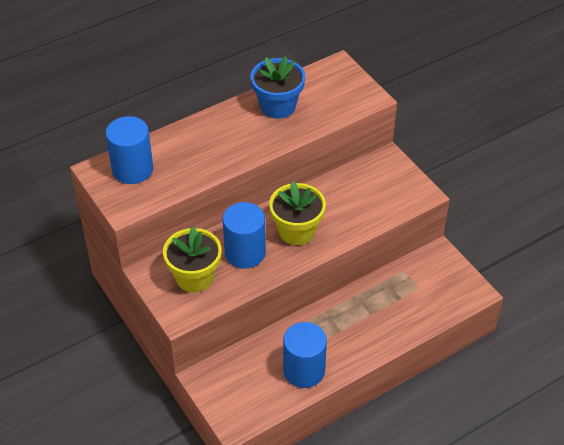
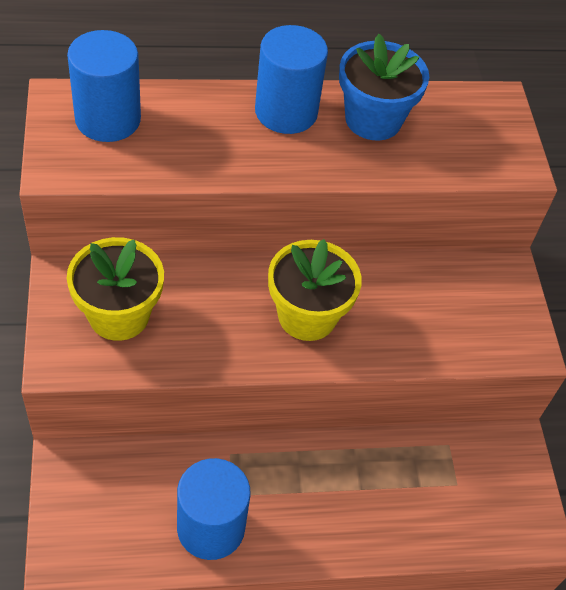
camera: 20 degrees right, 5 degrees up
(245, 253) = (212, 313): blue cylinder -> blue cylinder (286, 112)

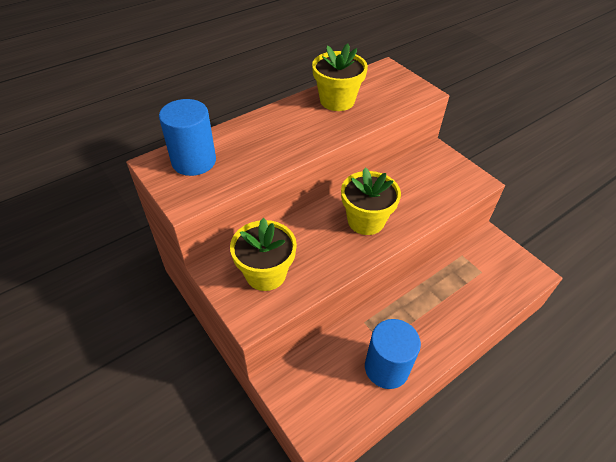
camera: 25 degrees left, 5 degrees down
(286, 112) = (290, 115): blue cylinder -> none
(373, 119) = (337, 101): blue flower pot -> yellow flower pot

